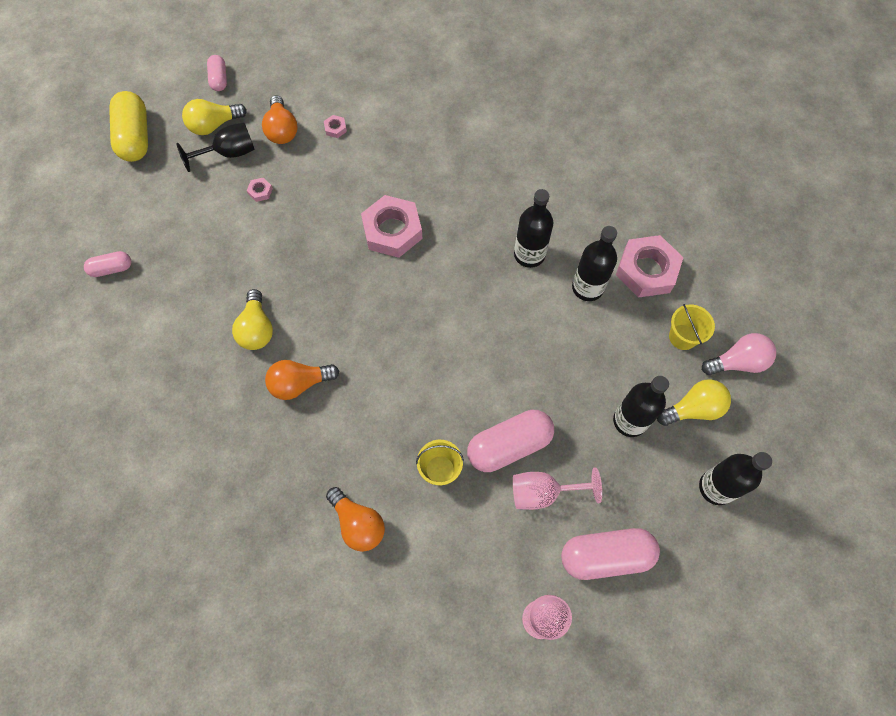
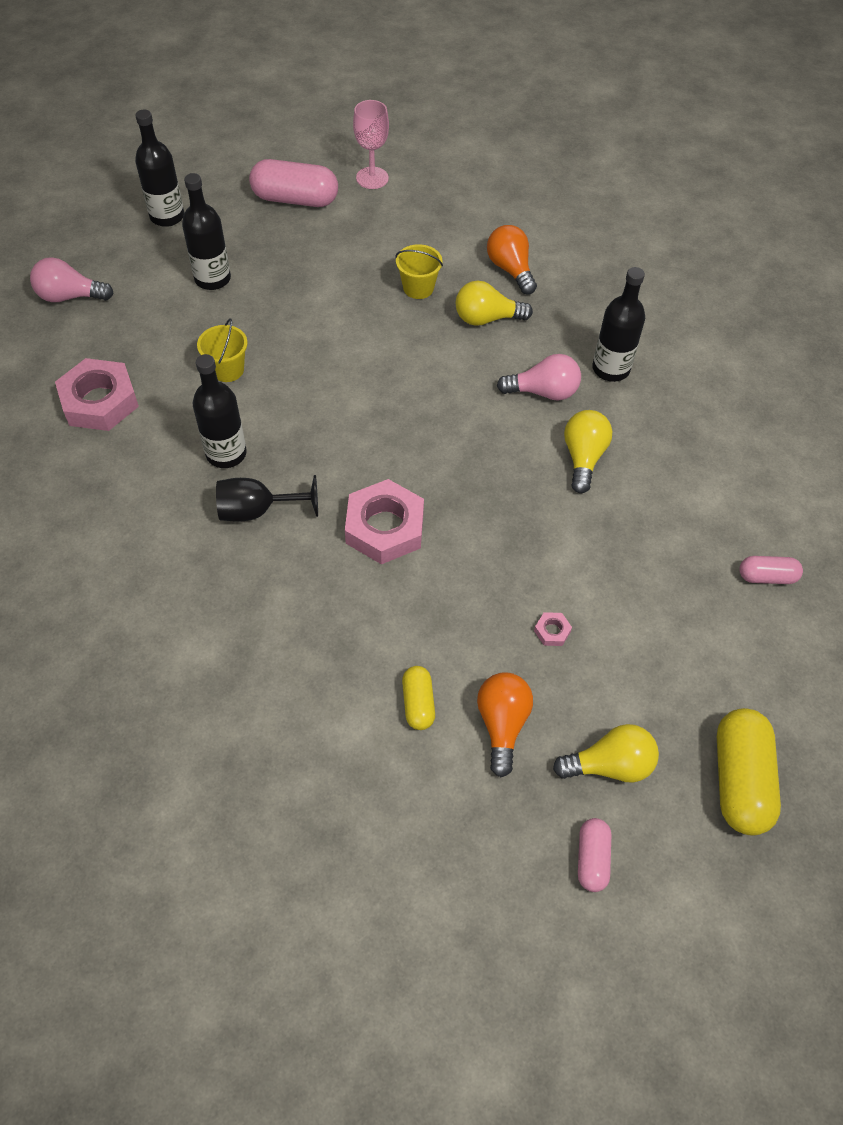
camera: 165 degrees left, 10 degrees down
(229, 153) = (591, 706): black goblet -> black goblet (257, 510)
(299, 383) = (543, 392): orange light bulb -> pink light bulb
(335, 128) = (418, 703): pink nut -> yellow capsule
(509, 445) = (342, 289): pink capsule -> none
(543, 492) = (327, 249): pink goblet -> none
(587, 288) = (179, 401): black bottle -> black bottle (610, 369)
(682, 337) = (108, 330): yellow bucket -> yellow bucket (227, 369)
(693, 409) = (144, 272): yellow light bulb -> yellow light bulb (486, 318)

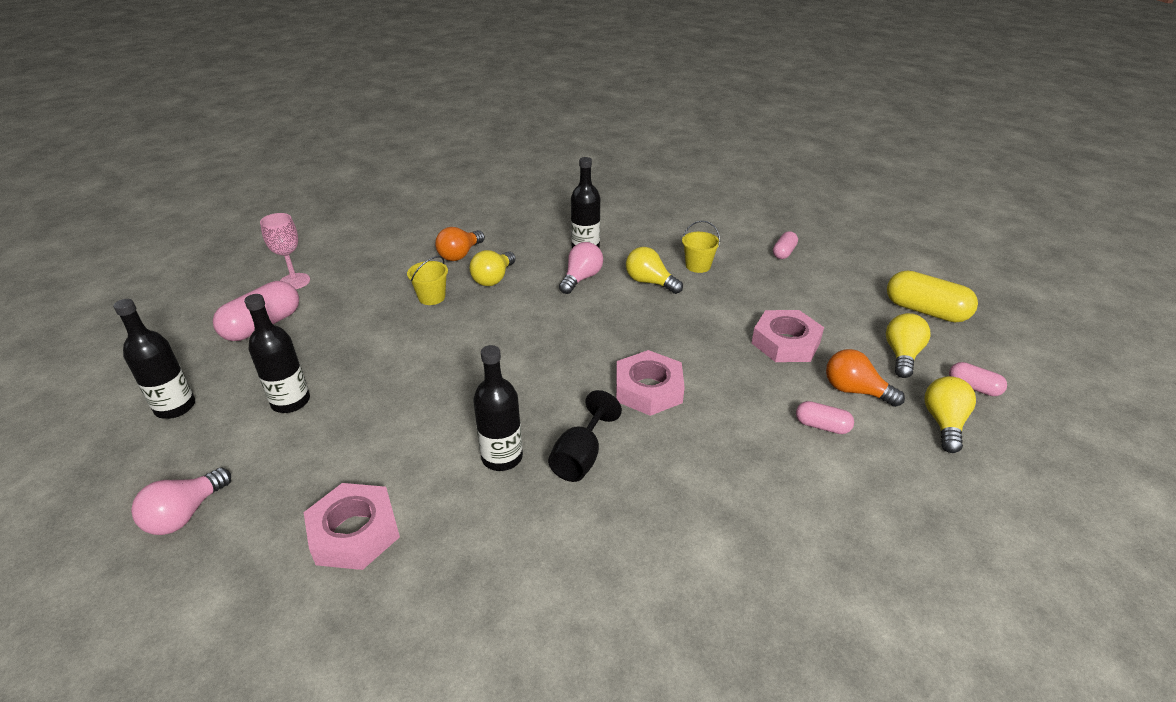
camera: 60 degrees left, 20 degrees down
(227, 369) = (407, 426): yellow bucket -> yellow bucket (698, 266)
(418, 703) = (822, 426): yellow capsule -> pink capsule
(497, 830) = (943, 423): none -> yellow light bulb
(510, 269) = (460, 255): orange light bulb -> orange light bulb turned 60 degrees counterclockwise
(552, 631) = (785, 343): pink nut -> pink nut, size x2.48

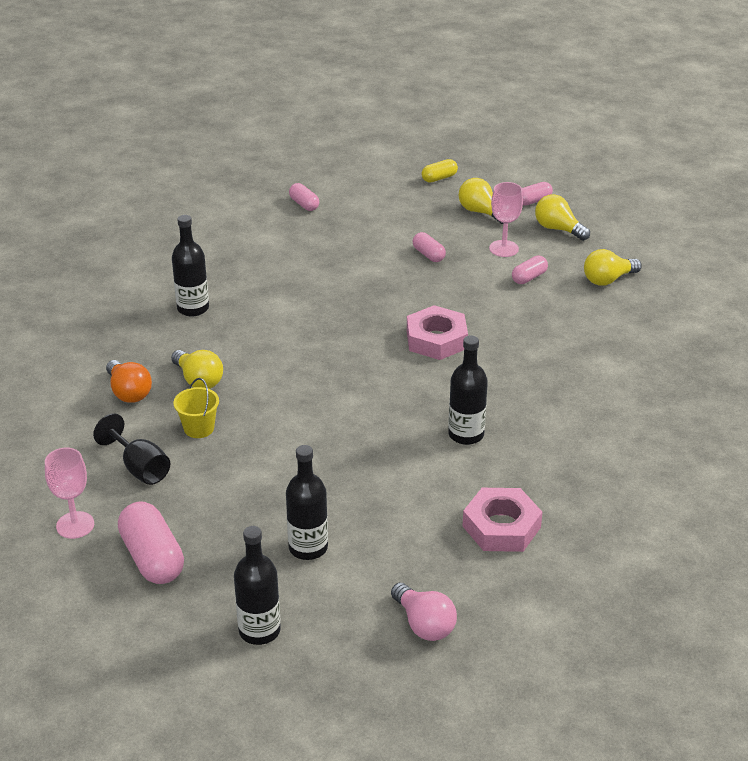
camera: 65 degrees left, 0 degrees up
(581, 278) = (247, 327): pink light bulb -> none
(581, 457) = (490, 395): black goblet -> black goblet (140, 468)
(650, 282) = (288, 290): yellow light bulb -> yellow light bulb (608, 280)
(698, 266) = (284, 255): yellow bucket -> none
(785, 343) = (428, 255): pink nut -> pink capsule
(855, 391) = (503, 248): orange light bulb -> pink goblet
(925, 311) = (439, 178): yellow capsule -> yellow capsule, size x0.55

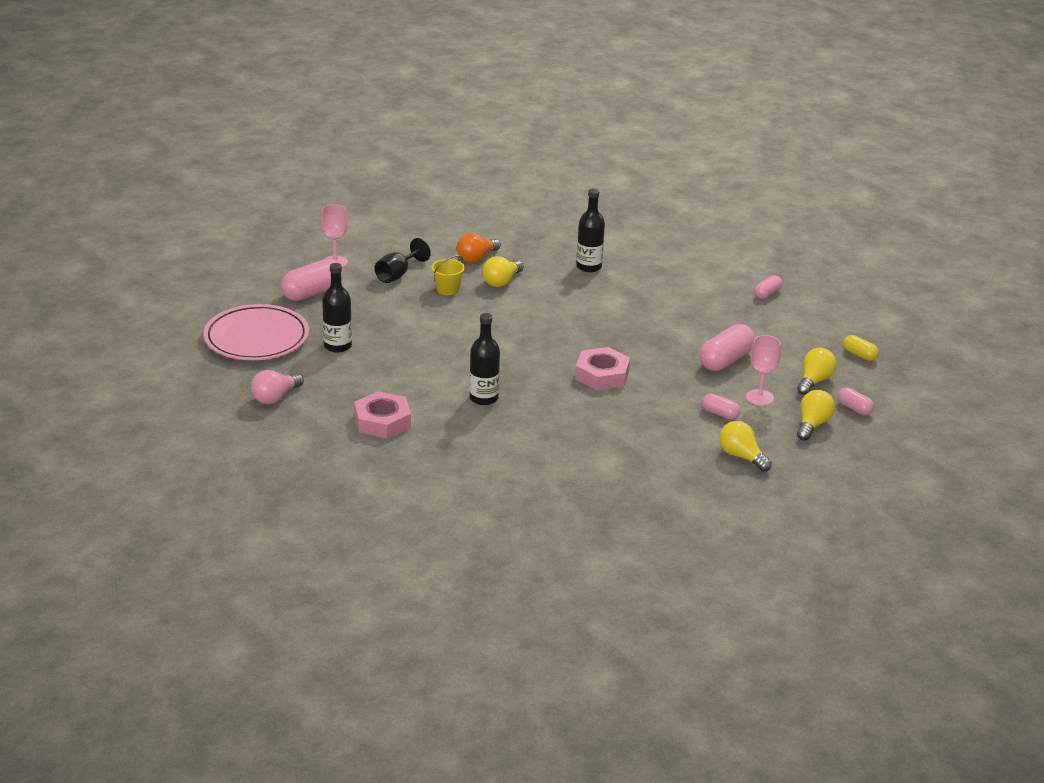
camera: 75 degrees right, 5 degrees down
(259, 630) = (256, 338): black bottle -> pink plate
(428, 255) = (725, 360): pink capsule -> pink capsule, size x1.83

